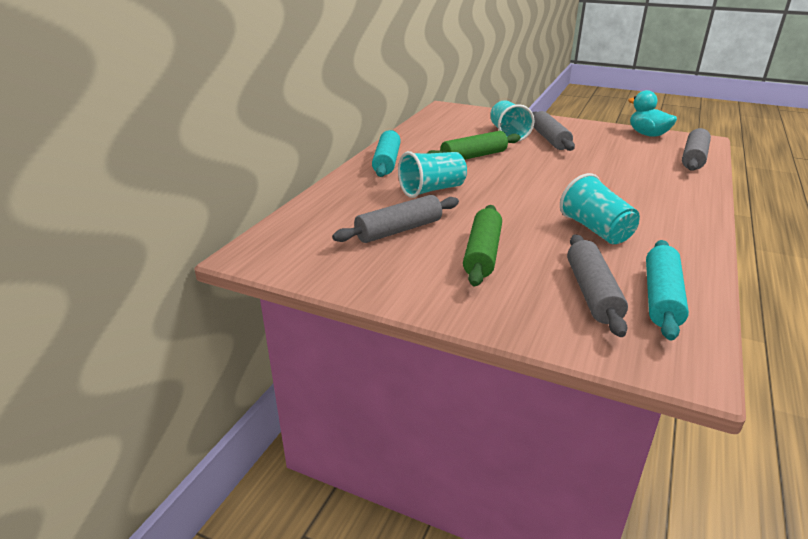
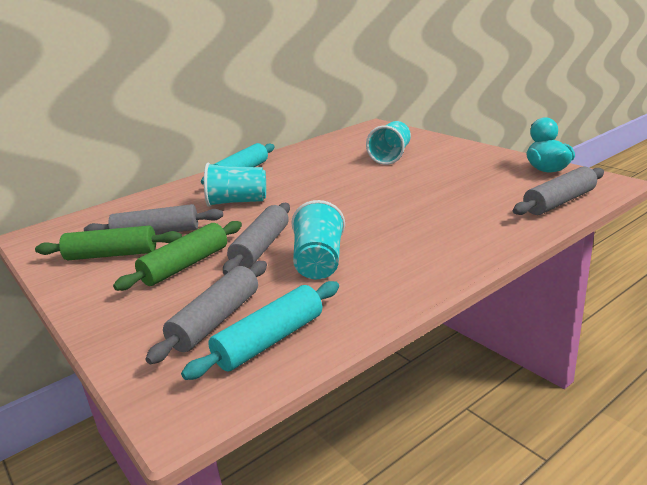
camera: 30 degrees right, 5 degrees down
(473, 156) = (322, 175): green rolling pin -> green rolling pin (112, 255)
(550, 139) = (425, 165): grey rolling pin -> grey rolling pin (261, 247)

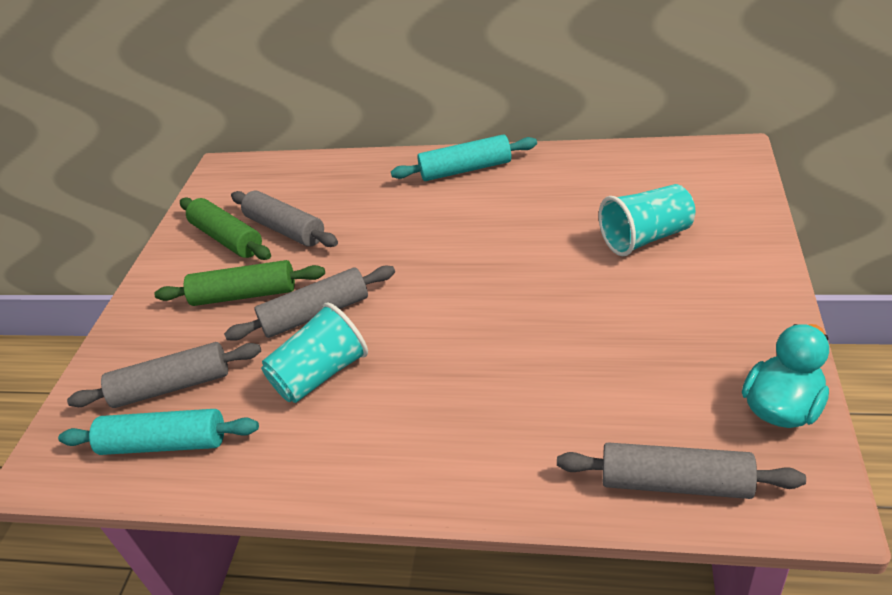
camera: 50 degrees right, 15 degrees up
(237, 202) = (394, 223): turquoise cup -> none

